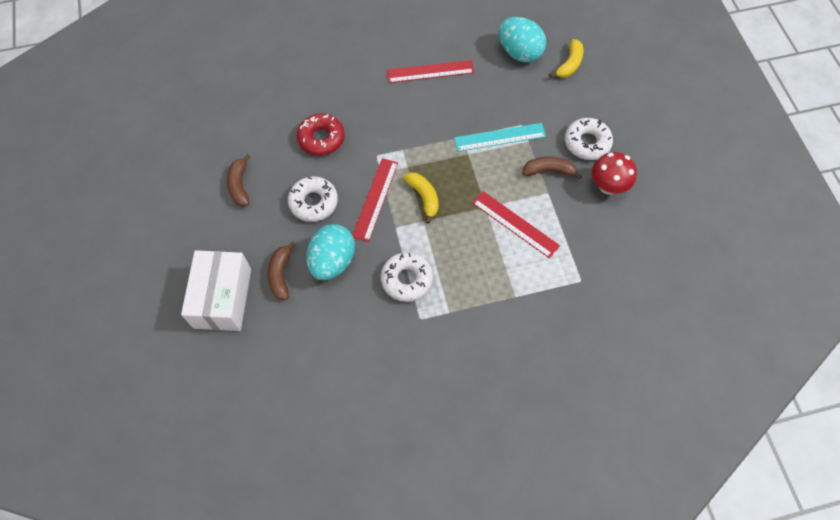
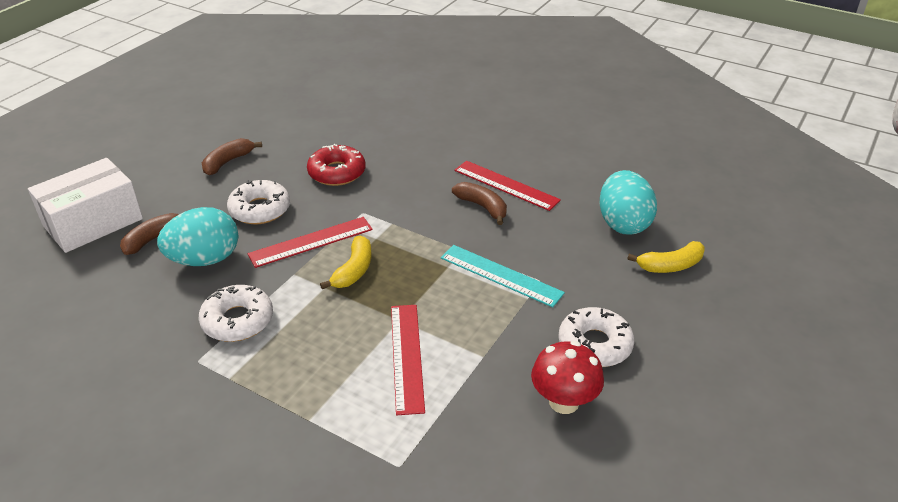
camera: 45 degrees right, 25 degrees down
(548, 171) = (512, 338): brown banana -> brown banana (482, 207)

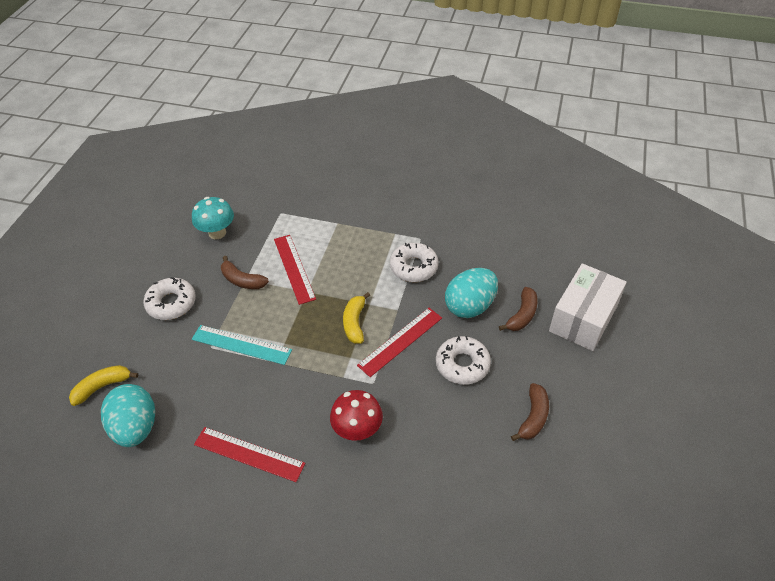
camera: 165 degrees right, 10 degrees up
(337, 172) = (420, 429): red donut -> none
(482, 207) = (267, 417): brown banana -> brown banana (242, 280)
(520, 451) = (217, 233): none -> turquoise mushroom
(564, 402) = (193, 263): red mushroom -> red mushroom (357, 430)

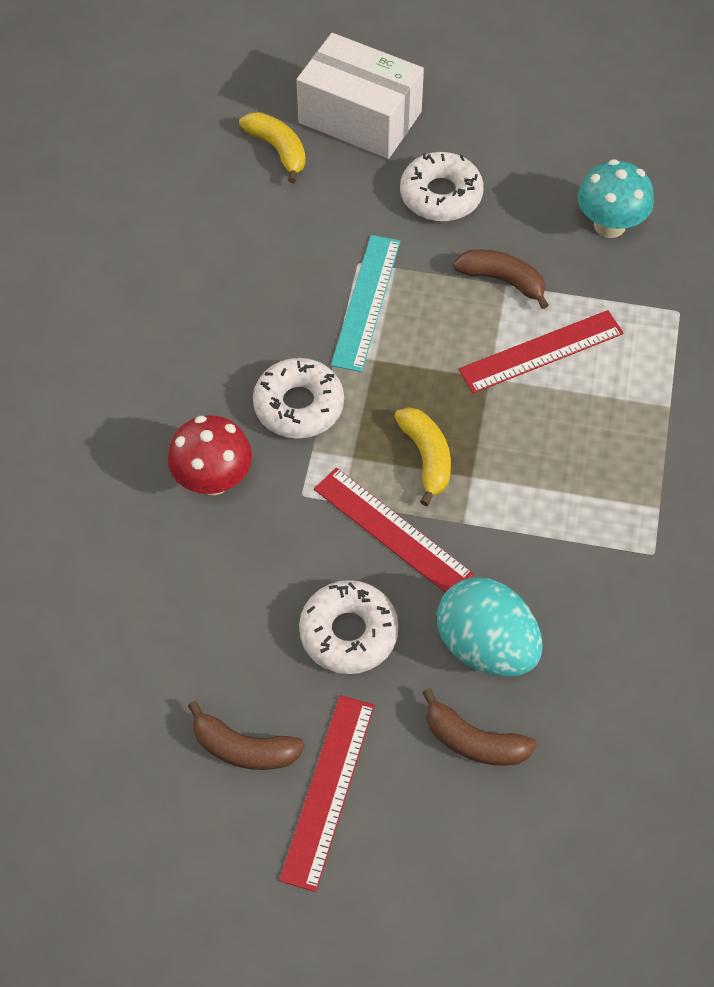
camera: 85 degrees right, 10 degrees up
(136, 427) = (212, 204): turquoise egg -> none
(242, 280) = (502, 280): brown banana -> brown banana turned 90 degrees clockwise
(249, 454) = (171, 344): red ruler -> red ruler (328, 790)
(355, 323) = (426, 457): yellow banana -> yellow banana turned 75 degrees clockwise
(413, 267) = (573, 545): white donut -> white donut (299, 405)
(583, 318) = (477, 860): white box -> white box (360, 117)

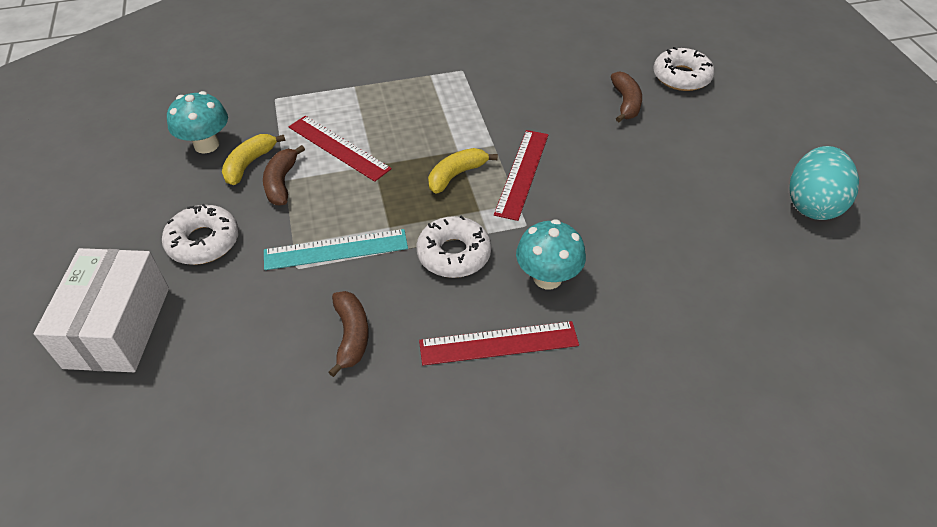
camera: 115 degrees left, 10 degrees down
(213, 479) = (547, 278): red mushroom -> turquoise mushroom
(244, 748) = (714, 188): brown banana -> brown banana (351, 335)
(278, 150) = (177, 375): yellow banana -> yellow banana (249, 164)
(328, 790) = (703, 146): red ruler -> red ruler (498, 343)
(348, 633) = (605, 169): white donut -> white donut (681, 77)
(486, 646) = (567, 114): turquoise egg -> turquoise egg (812, 204)

